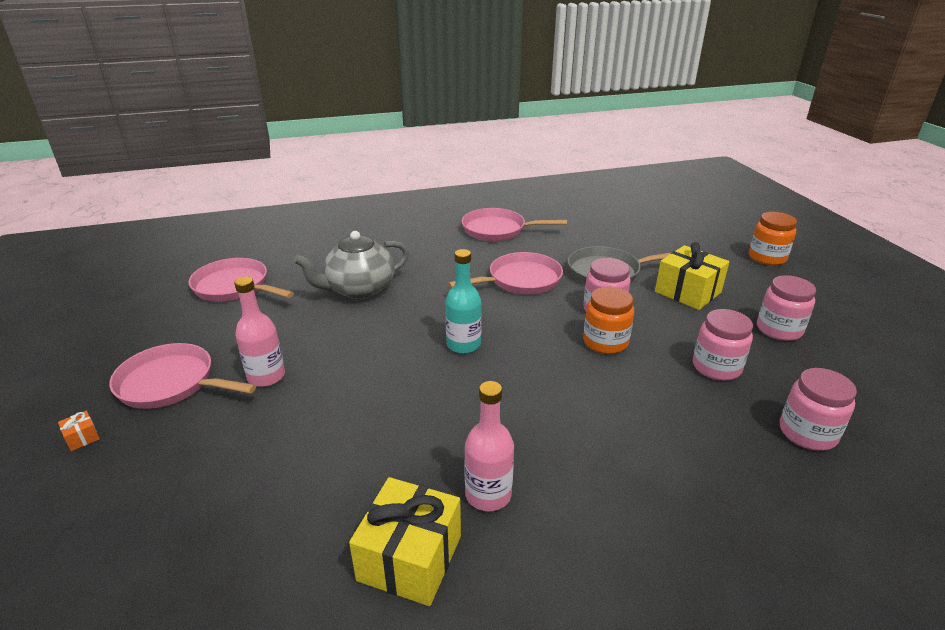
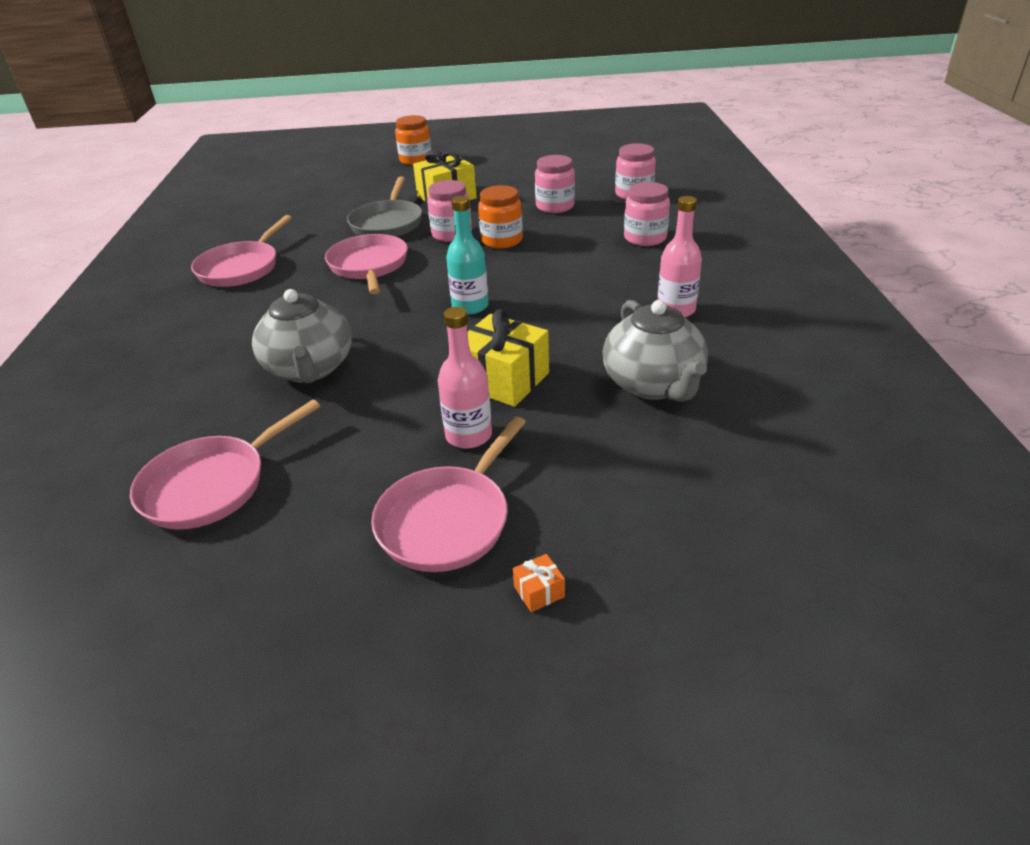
camera: 75 degrees left, 5 degrees up
(332, 483) = (653, 384): none -> grey teapot
(410, 558) = (737, 347): yellow gift -> yellow gift (503, 380)
(779, 330) = (519, 178): pink jar -> pink jar (645, 238)

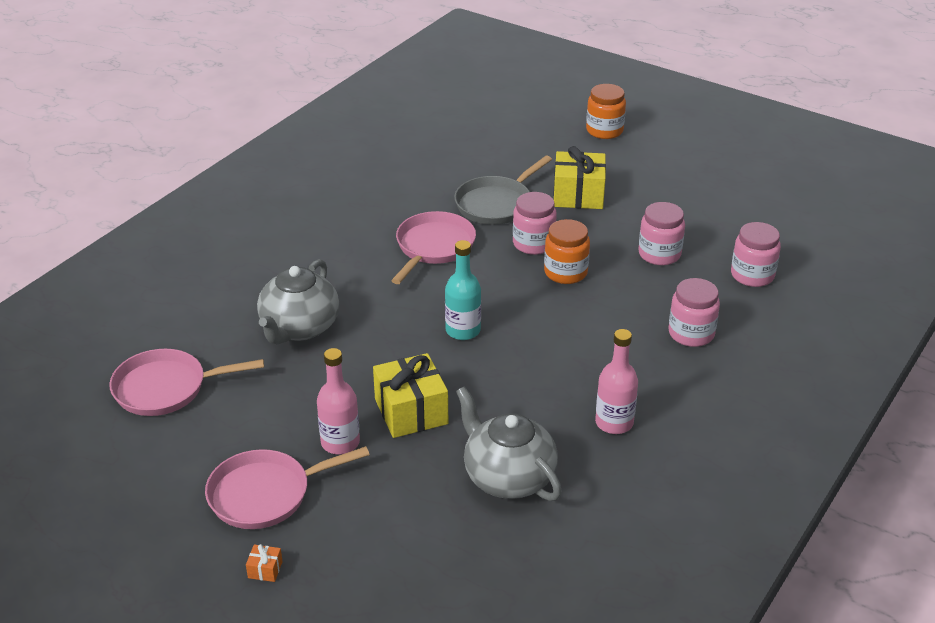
camera: 35 degrees right, 0 degrees up
(241, 268) = (342, 201): pink pan -> none
(653, 384) = (508, 477): grey teapot -> grey teapot turned 120 degrees clockwise

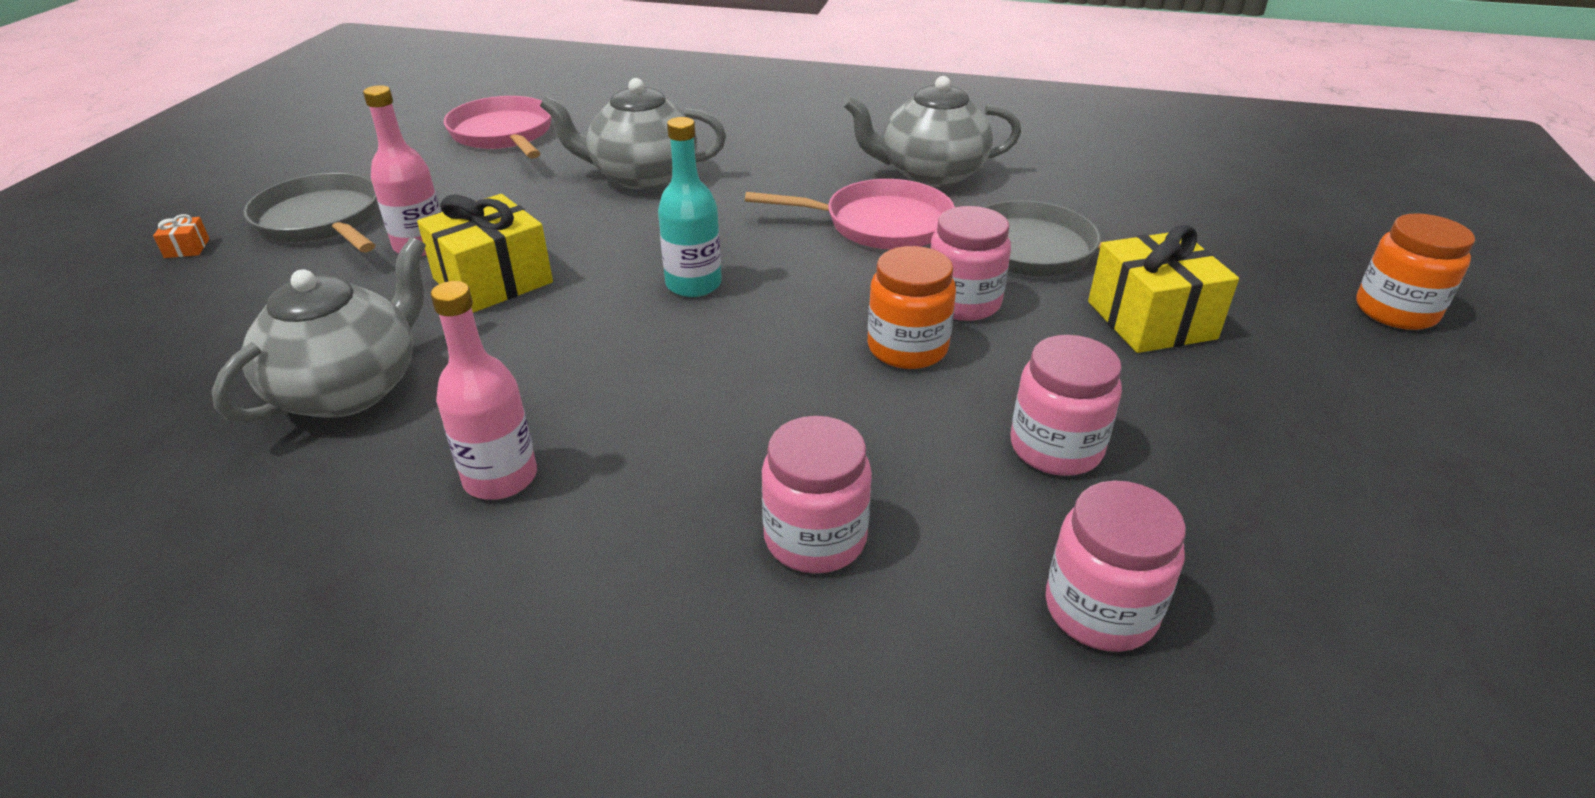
camera: 70 degrees right, 0 degrees up
(265, 494) = (322, 221): pink pan -> grey pan
(381, 212) = (930, 174): none -> grey teapot

